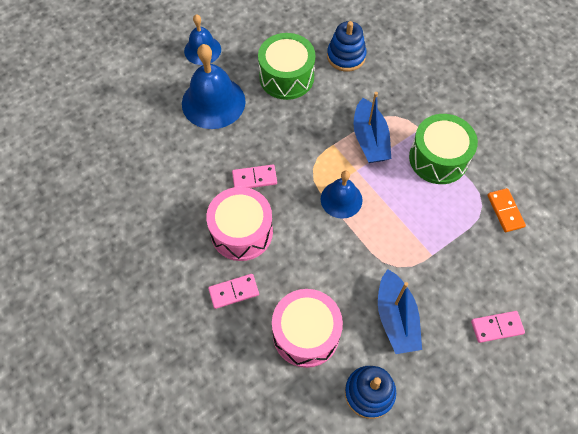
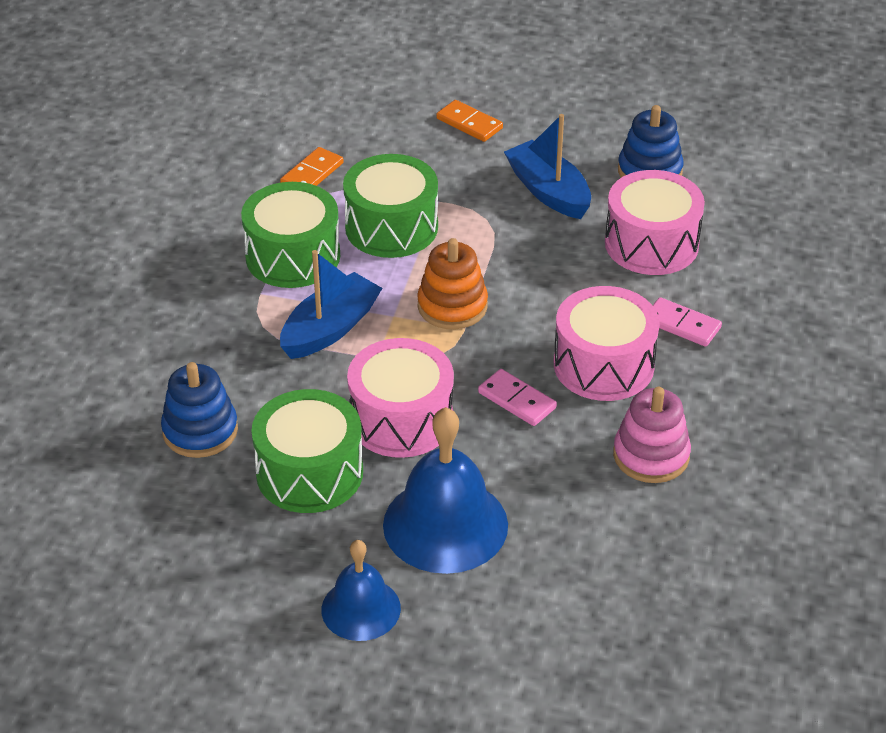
camera: 130 degrees left, 20 degrees down
(171, 204) = (651, 455): none -> pink stacking toy
(286, 127) = (401, 419): none -> pink drum
(341, 199) = (452, 306): blue bell -> orange stacking toy
(396, 318) = (548, 191): blue boat -> blue boat turned 75 degrees counterclockwise
(427, 216) = (391, 227): none -> green drum
(496, 327) = (469, 123): pink domino -> orange domino

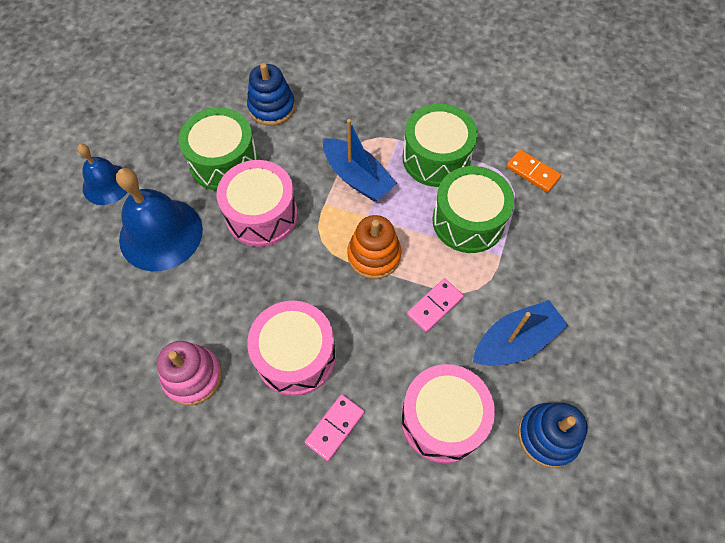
camera: 95 degrees right, 20 degrees up
(469, 123) = (608, 288): orange domino -> none
(516, 400) = (267, 289): pink domino -> pink domino (434, 306)

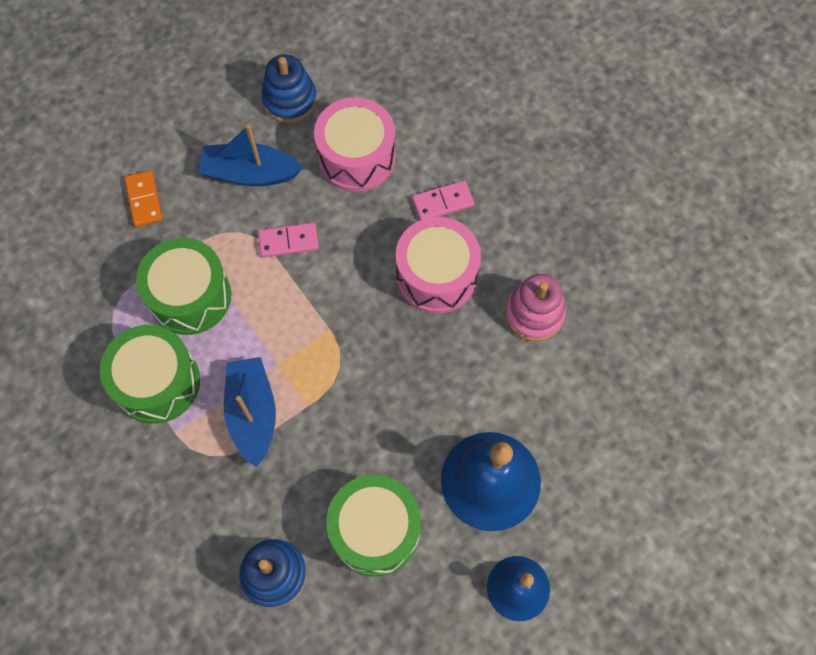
camera: 145 degrees left, 5 degrees up
(261, 215) = (377, 435): pink drum -> none
(374, 255) = (302, 320): orange stacking toy -> none
(532, 172) = (83, 303): orange domino -> orange domino (144, 200)

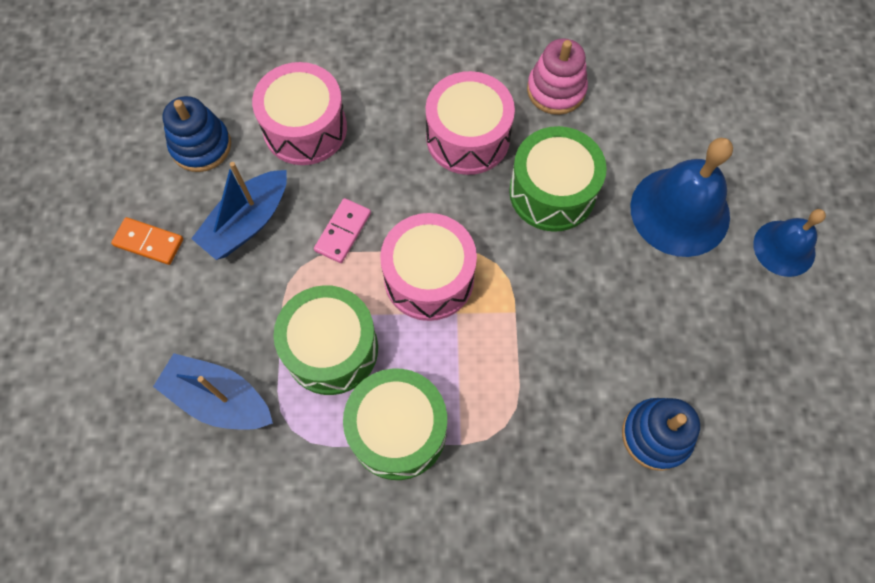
camera: 55 degrees left, 0 degrees up
(144, 200) = (195, 331): orange domino -> orange domino (149, 242)
(253, 413) = (490, 363): blue boat -> blue boat (219, 399)
(293, 325) = (429, 278): none -> pink drum
(375, 530) = (667, 326): green drum -> green drum (552, 192)
(442, 202) = (403, 91): pink domino -> none

